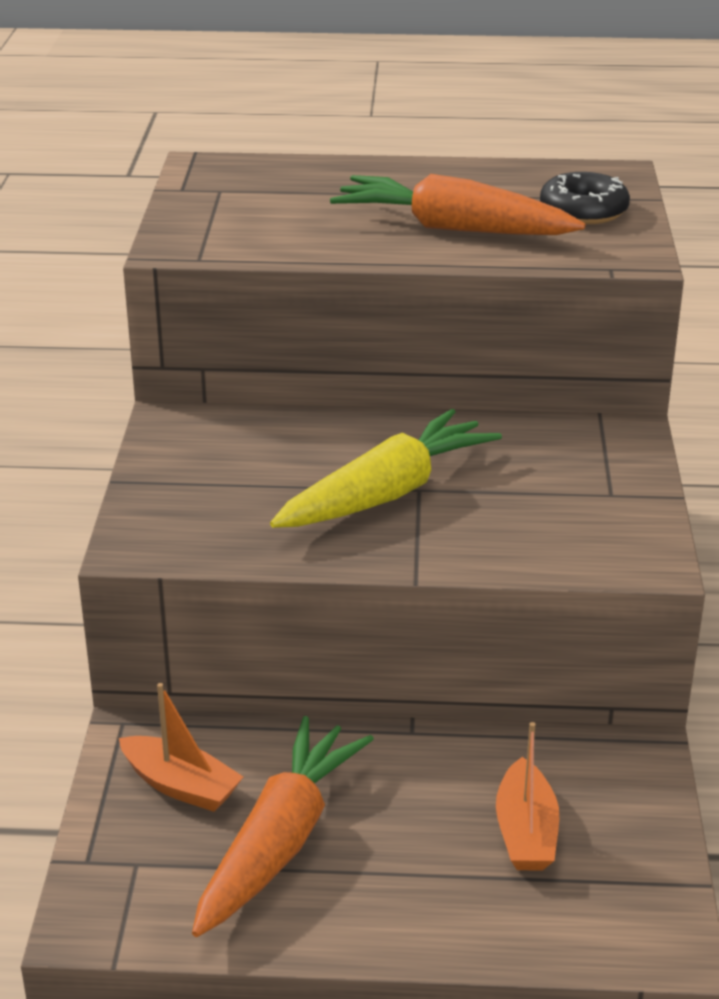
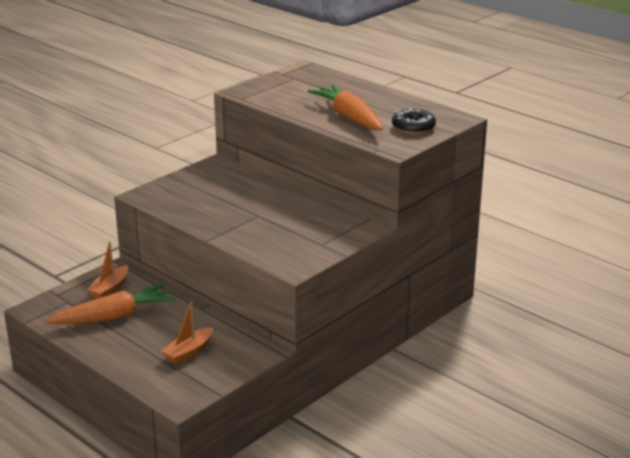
camera: 40 degrees right, 5 degrees down
(181, 786) = (110, 289): orange boat -> orange boat turned 45 degrees clockwise
(387, 493) = (245, 212): yellow carrot -> none

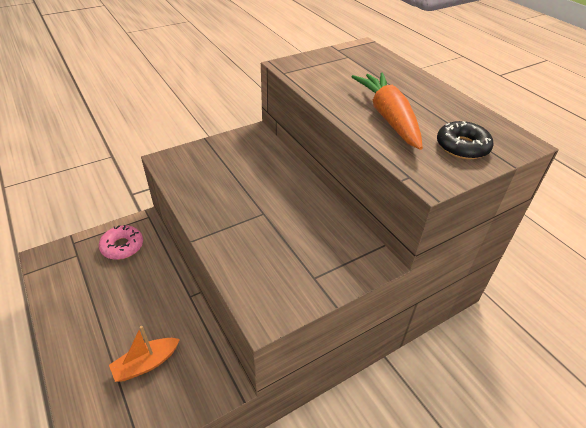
camera: 15 degrees right, 15 degrees up
(110, 289) = (122, 246): orange boat -> pink donut
(114, 316) = (105, 287): orange carrot -> none

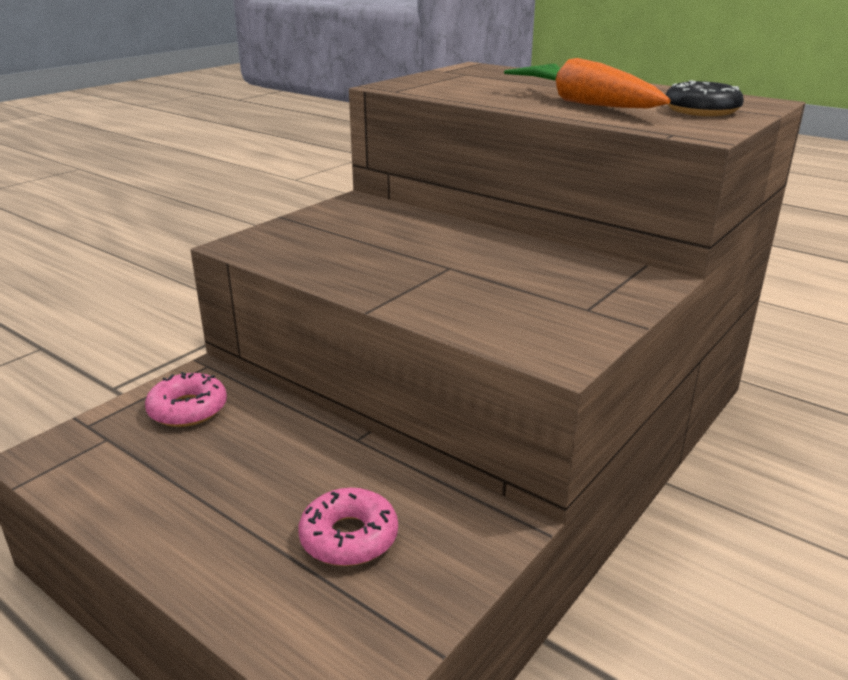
camera: 20 degrees left, 15 degrees down
(146, 363) = (349, 537): orange boat -> pink donut

